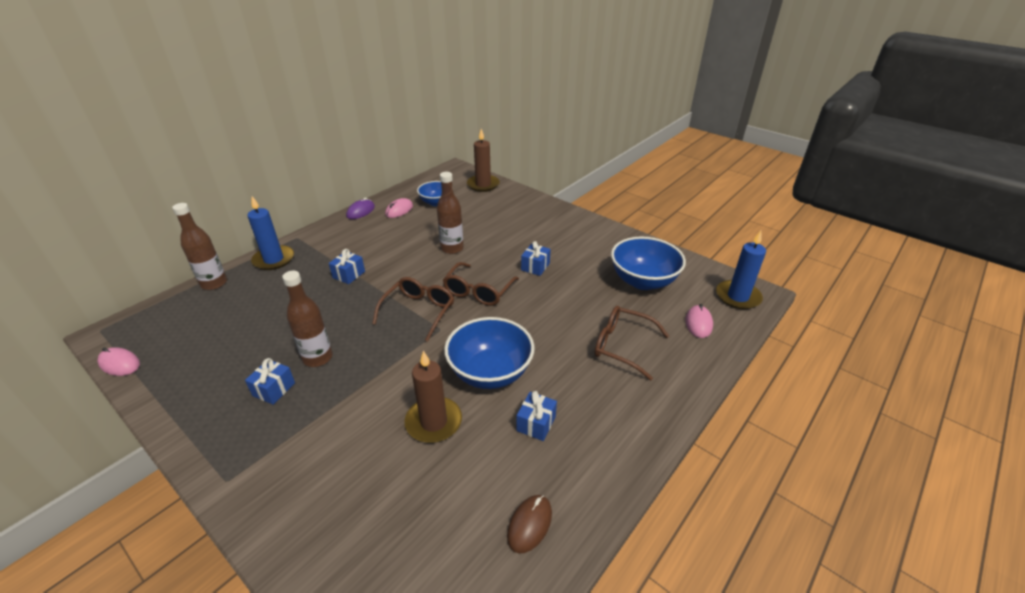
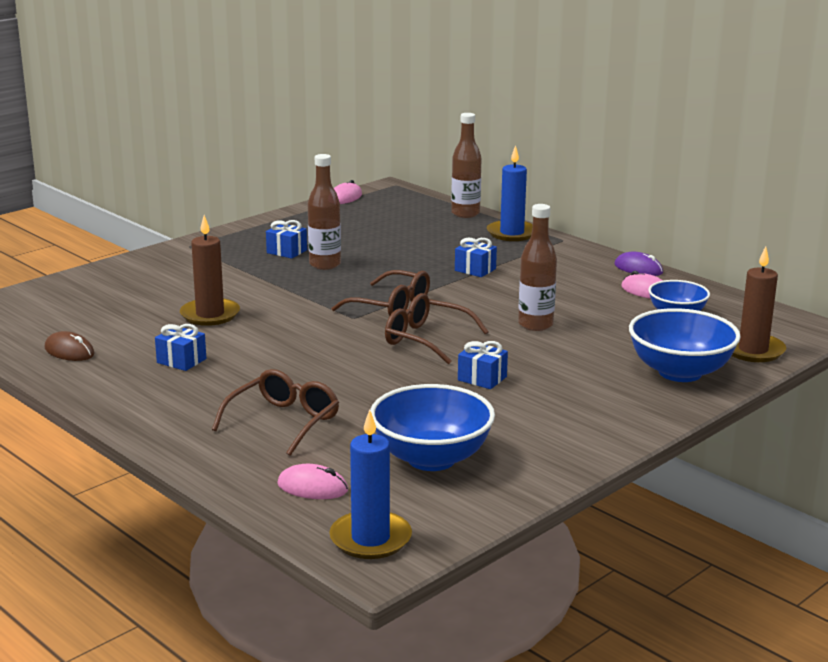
camera: 95 degrees right, 15 degrees down
(490, 373) = (268, 341): blue bowl -> blue bowl (680, 372)

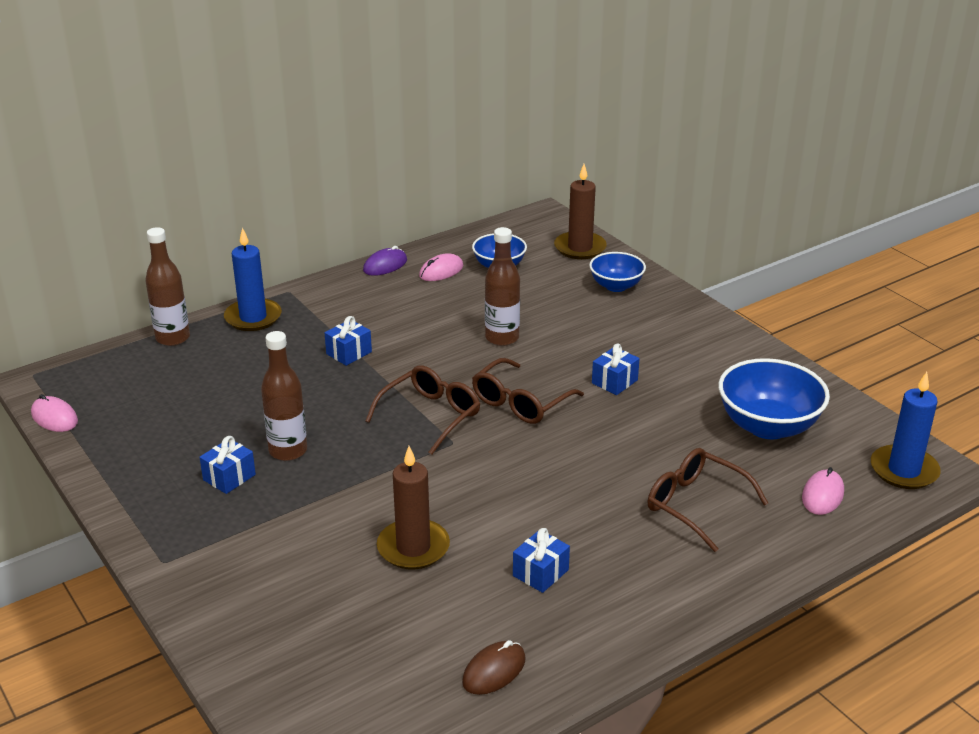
camera: 80 degrees left, 10 degrees up
(680, 372) = (616, 286): blue bowl -> blue bowl, size x0.61

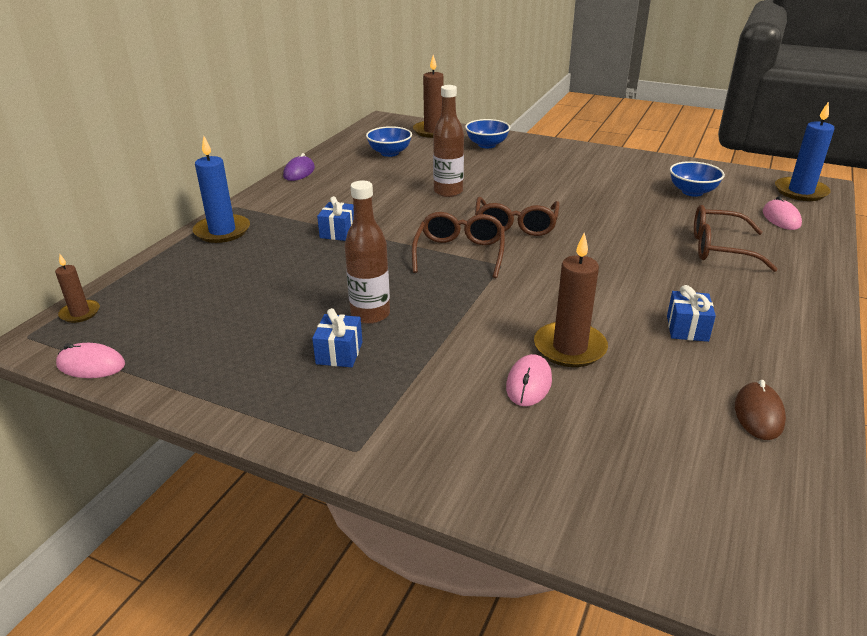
camera: 30 degrees left, 0 degrees up
(82, 366) = (80, 313): none -> brown candle
(173, 338) = (158, 265): brown bottle -> none
(441, 271) = (349, 165): pink mouse -> pink mouse (529, 383)
(614, 382) = (562, 195): blue gift -> none
(768, 426) = (692, 192): blue bowl -> blue bowl, size x0.61

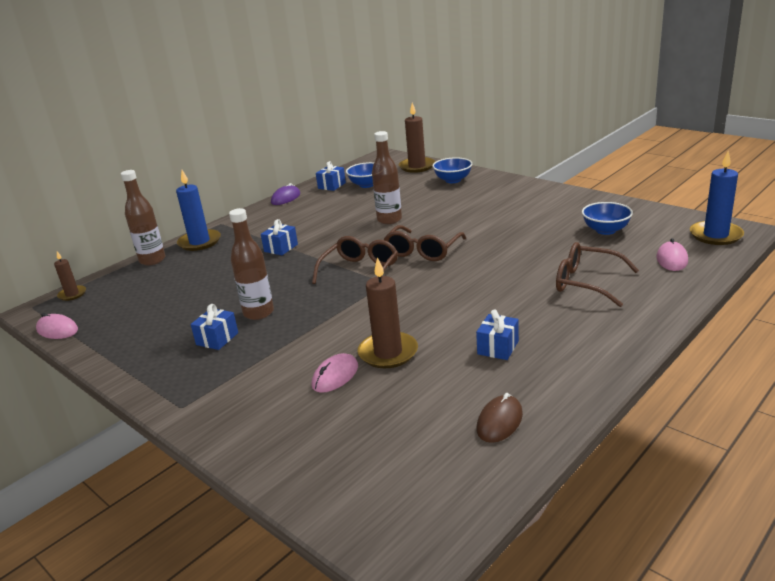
camera: 20 degrees right, 5 degrees down
(171, 258) = (152, 260): none -> brown bottle
(347, 155) = (331, 186): none -> blue gift

